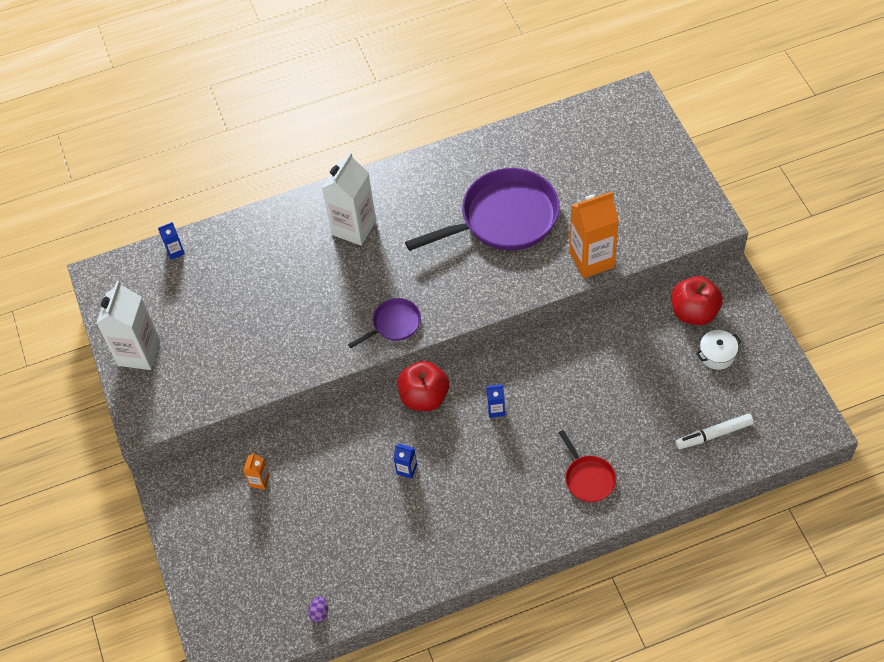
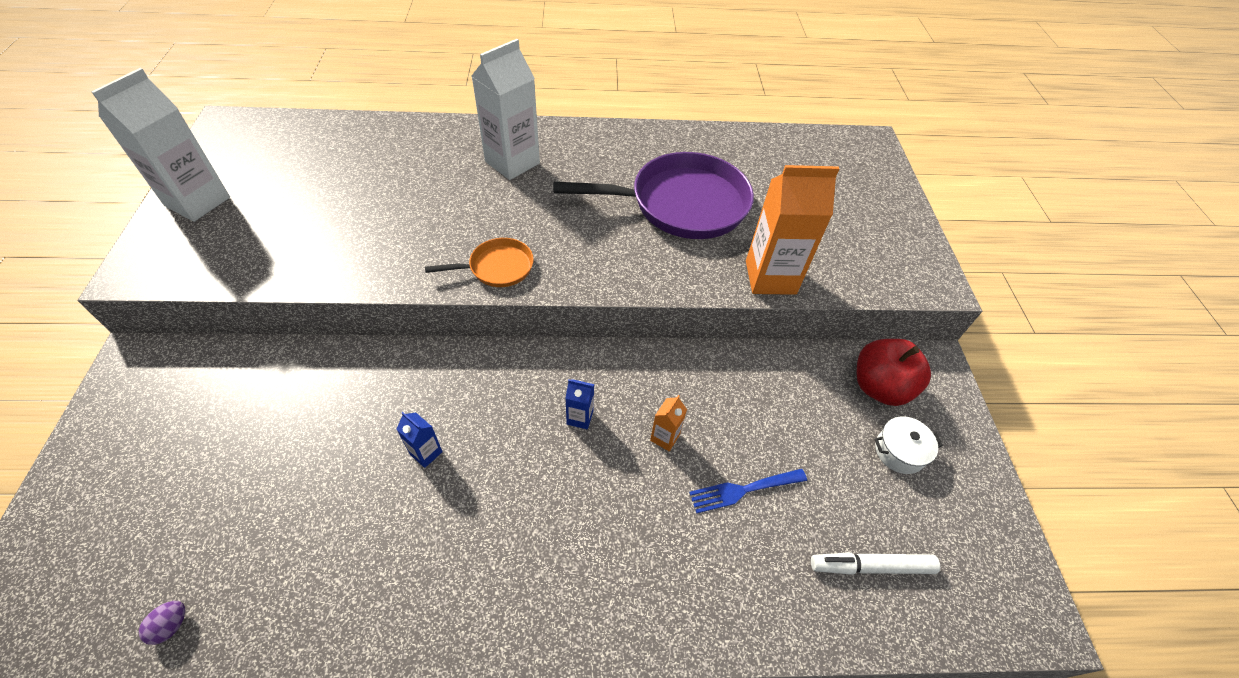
camera: 10 degrees right, 5 degrees down
(175, 251) = (316, 126): blue carton -> none
(259, 481) = (240, 398): orange carton -> orange carton (665, 437)
(394, 324) = (497, 267): purple pan -> orange pan
(424, 397) = (500, 369): red apple -> none
(588, 478) = (664, 563): red pan -> none
(622, 417) = (743, 490): none -> blue fork

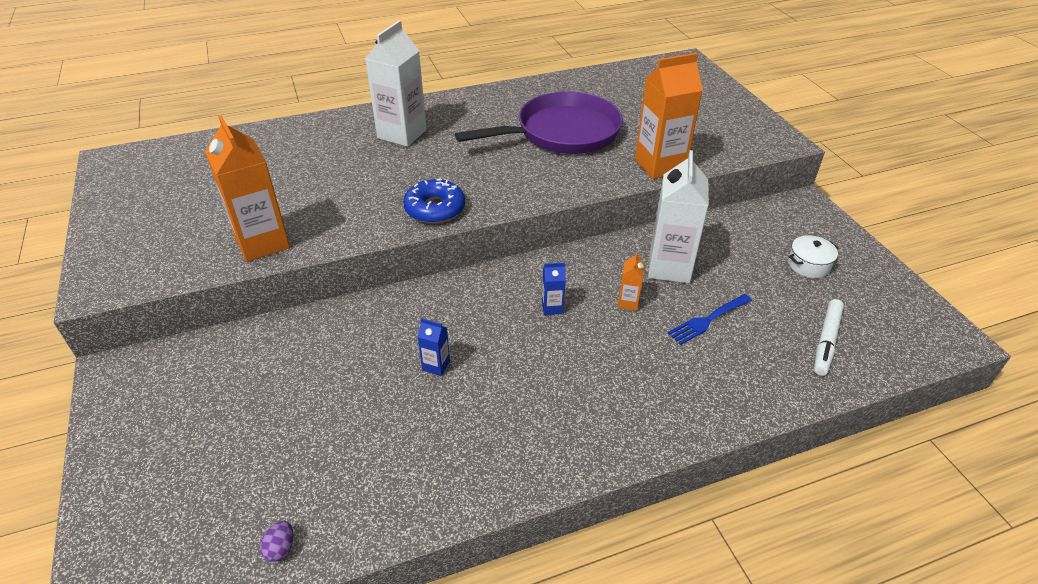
camera: 15 degrees left, 10 degrees down
(198, 201) = (124, 223): white carton -> white carton (669, 267)
(308, 262) = (262, 243): none -> orange carton
(497, 267) = (435, 209): orange pan -> blue donut
(871, 566) = (826, 341): white marker -> white marker turned 45 degrees counterclockwise
(879, 387) = (773, 228): red apple -> none

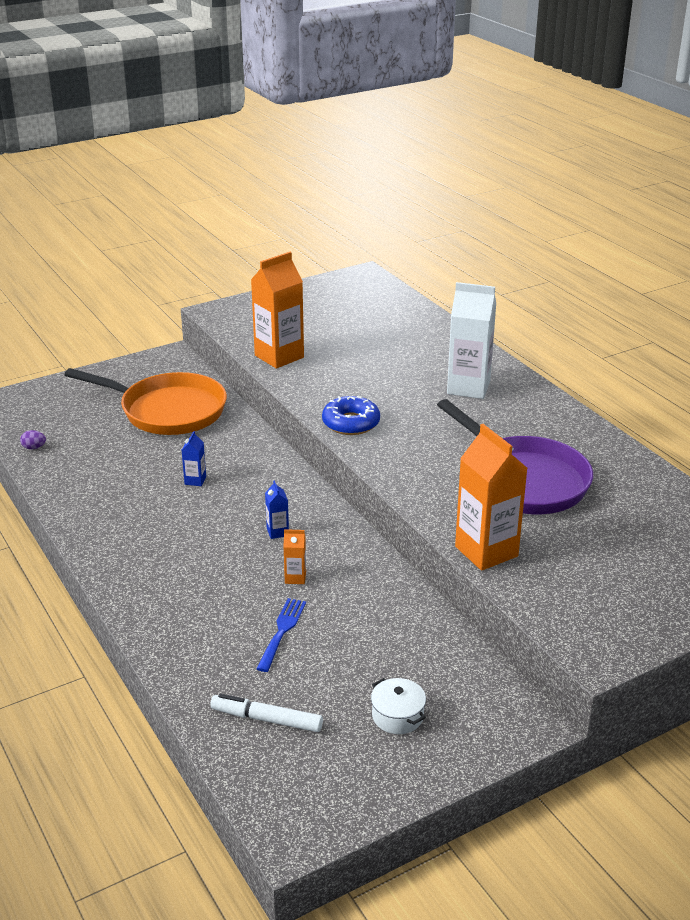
camera: 80 degrees right, 10 degrees down
(261, 383) = (167, 410): none -> orange pan
(669, 267) = (359, 604): white carton -> none
(708, 320) = (282, 631): blue fork -> blue fork turned 60 degrees clockwise

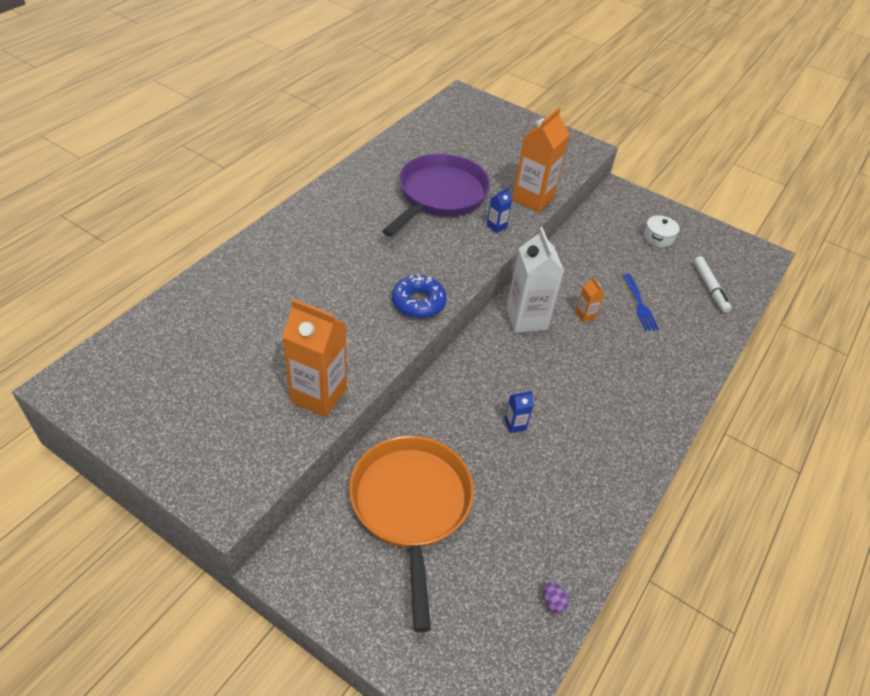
camera: 120 degrees left, 15 degrees up
(277, 532) = (544, 342): blue carton -> blue carton (496, 226)
(282, 631) = (639, 305): blue fork -> blue fork turned 90 degrees counterclockwise
(468, 387) = (316, 245): white carton -> white carton (526, 319)

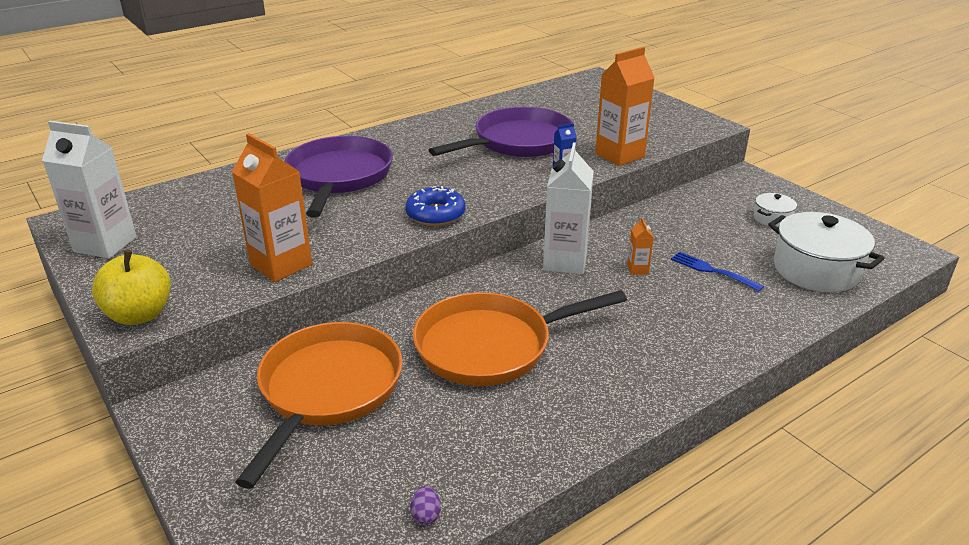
camera: 25 degrees right, 15 degrees down
(128, 409) = (105, 244): none -> white carton
(226, 487) = (139, 315): none -> yellow apple
(303, 271) = (339, 177): none -> purple pan
(515, 424) = (491, 346): blue carton -> orange pan
(639, 305) = (712, 271): blue fork -> blue fork turned 120 degrees clockwise
(710, 288) = (816, 270): white marker -> white pot

